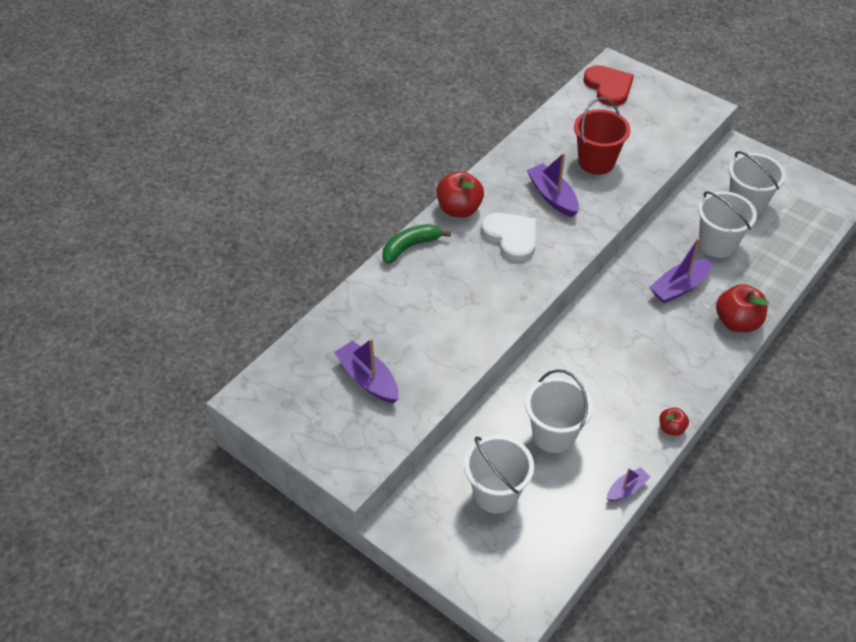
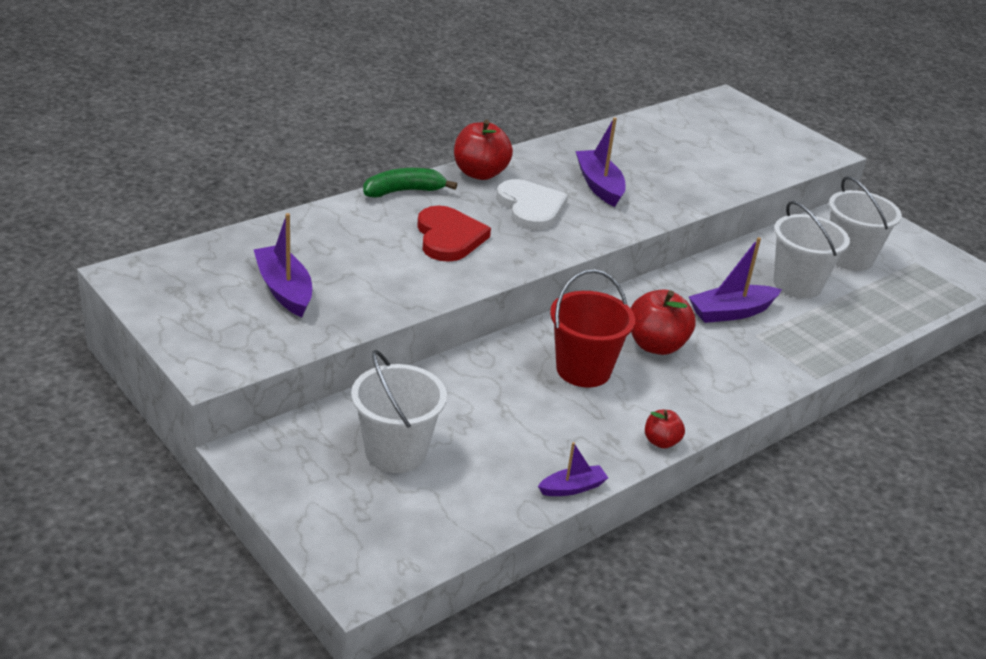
camera: 10 degrees right, 15 degrees down
(554, 434) = (501, 412): white bucket -> none
(596, 162) = (668, 168): red bucket -> red bucket (583, 370)
(608, 87) = (712, 114): red heart -> red heart (449, 237)
(737, 322) = (794, 360): red apple -> red apple (656, 345)

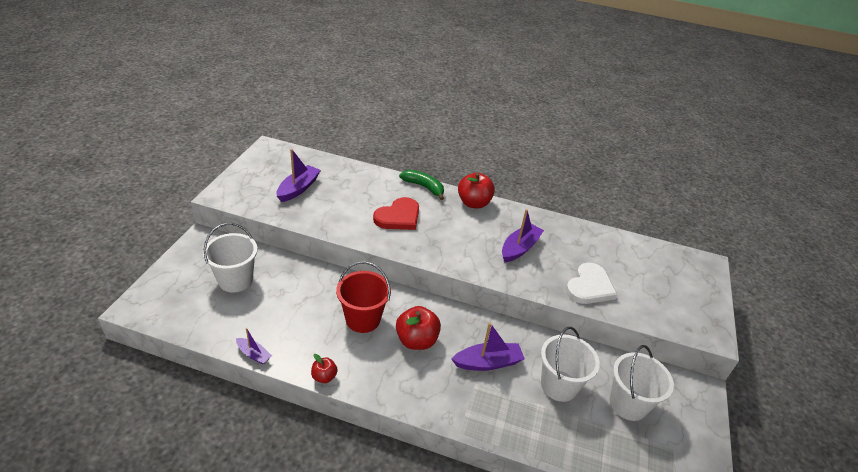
camera: 55 degrees right, 5 degrees up
(531, 208) = (462, 232): white heart -> white heart (589, 286)
(731, 312) = (488, 362): purple boat -> purple boat turned 135 degrees clockwise

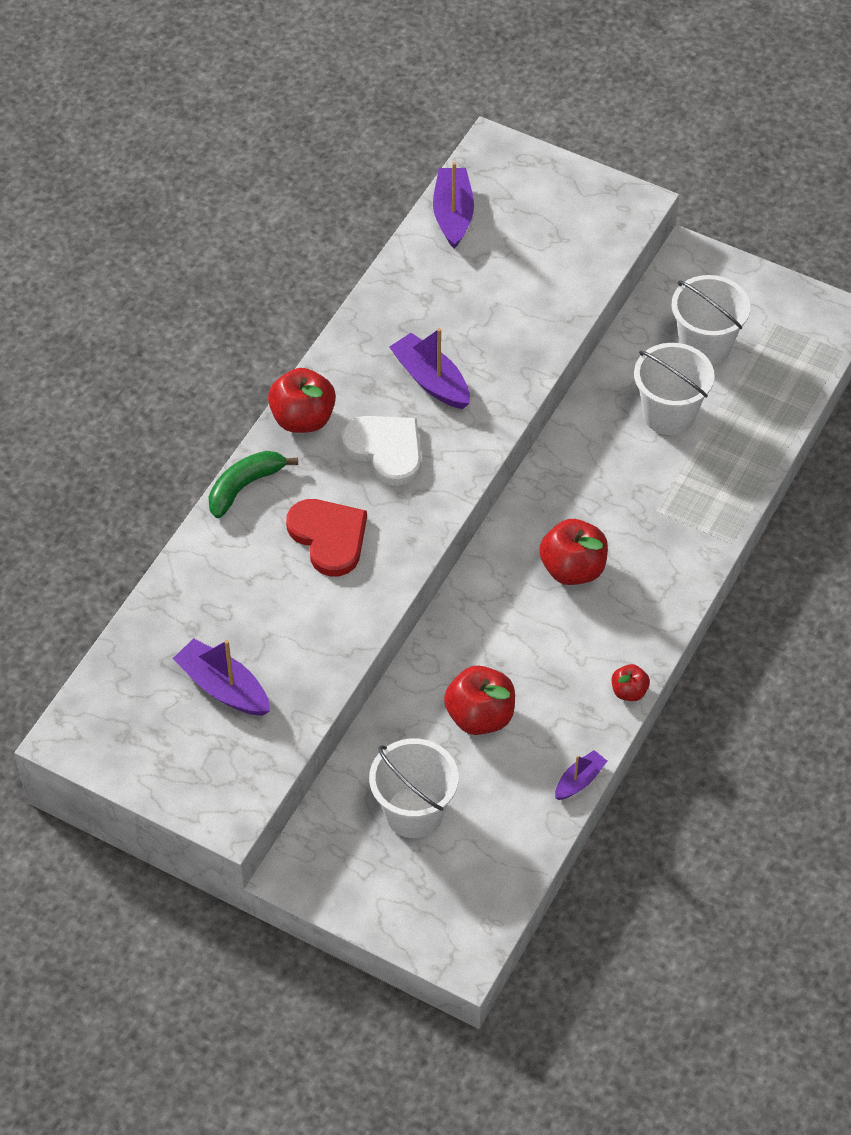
camera: 75 degrees left, 15 degrees up
(301, 303) = (480, 716): none -> red apple
(363, 319) = (522, 634): red bucket -> none
(488, 362) = (622, 488): purple boat -> purple boat (453, 214)
(589, 286) = (528, 314): white heart -> white heart (386, 450)

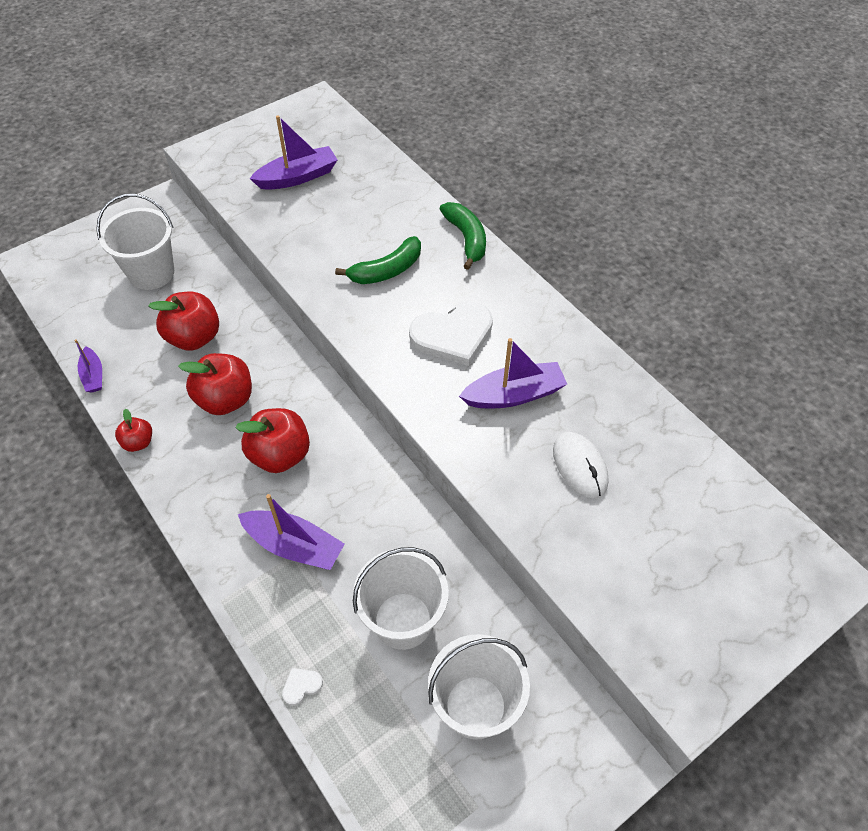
camera: 115 degrees right, 0 degrees up
(303, 419) = (516, 293): red apple -> red apple (225, 400)
(329, 537) = (387, 270): red heart -> green banana
(453, 214) = (728, 496): purple boat -> purple boat (294, 546)
(481, 313) = (580, 466): none -> white mouse
(760, 456) = (301, 686): none -> white heart

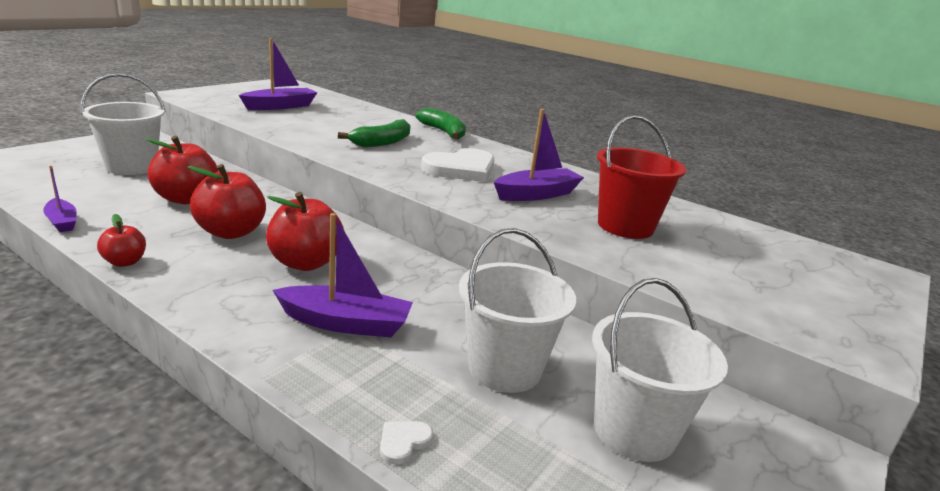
camera: 20 degrees left, 30 degrees down
(580, 466) = (625, 226): white mouse -> red bucket

